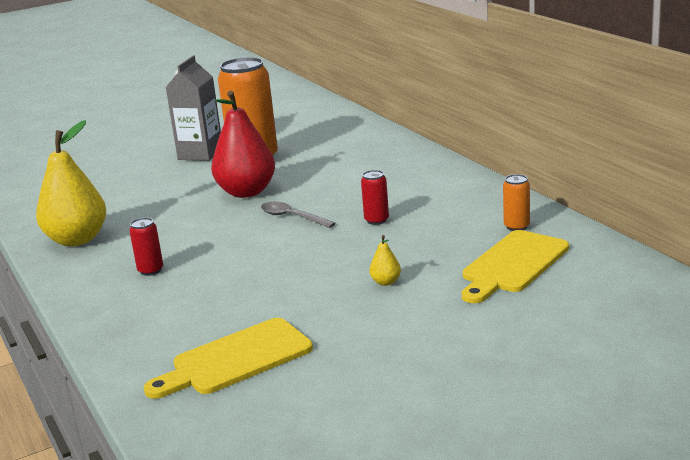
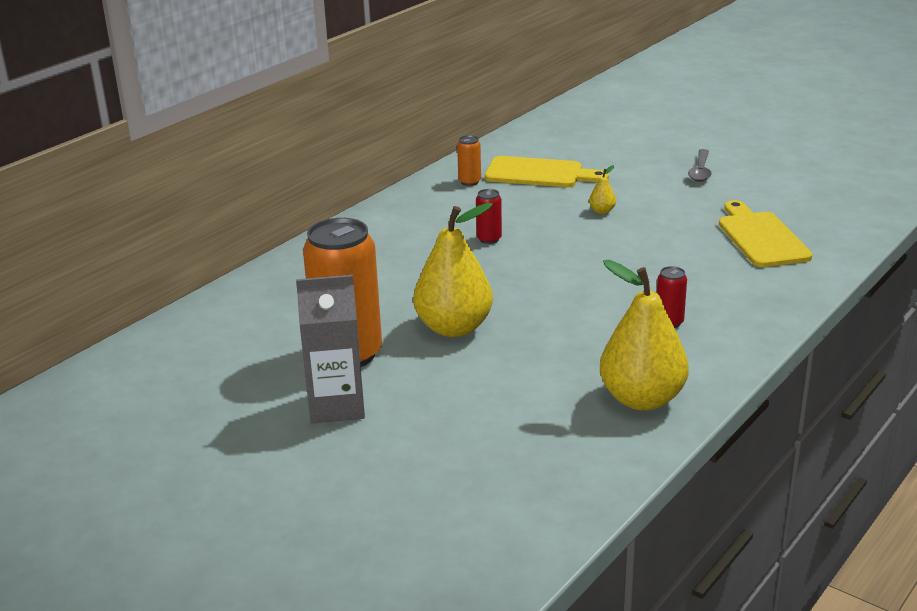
camera: 115 degrees left, 5 degrees up
(236, 359) = (761, 237): yellow cutting board -> yellow cutting board turned 135 degrees counterclockwise
(246, 192) = (454, 328): red pear -> yellow pear
(292, 217) = (505, 282): grey spoon -> grey spoon (700, 171)

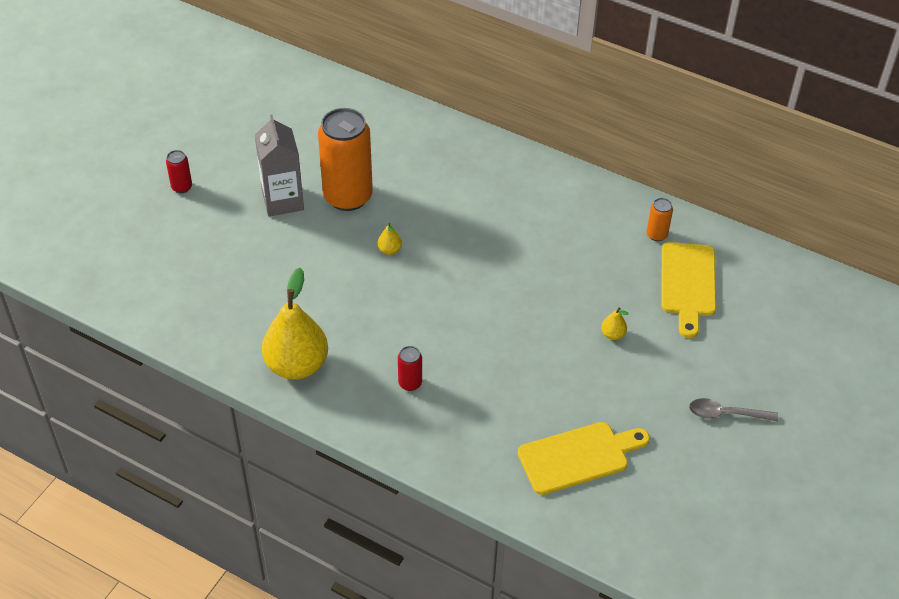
camera: 80 degrees right, 20 degrees up
(454, 328) = (390, 250): yellow pear -> yellow pear, size x0.40
(489, 239) = (541, 258): red can -> red can (182, 187)

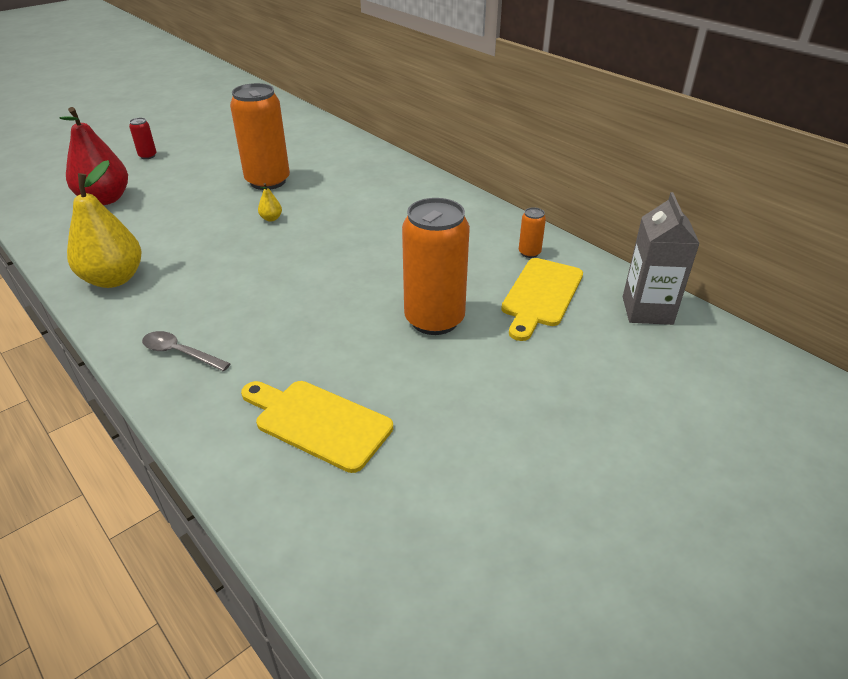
camera: 20 degrees right, 10 degrees down
(194, 265) = (105, 199): none -> red pear
(283, 201) = (214, 175): grey carton -> grey carton (647, 310)
(410, 383) = (200, 314): red can -> none
(578, 457) = (318, 422): yellow cutting board -> yellow cutting board turned 150 degrees counterclockwise
(613, 334) = (434, 320): yellow pear -> orange can
(725, 414) = (521, 422): grey spoon -> grey spoon (180, 353)

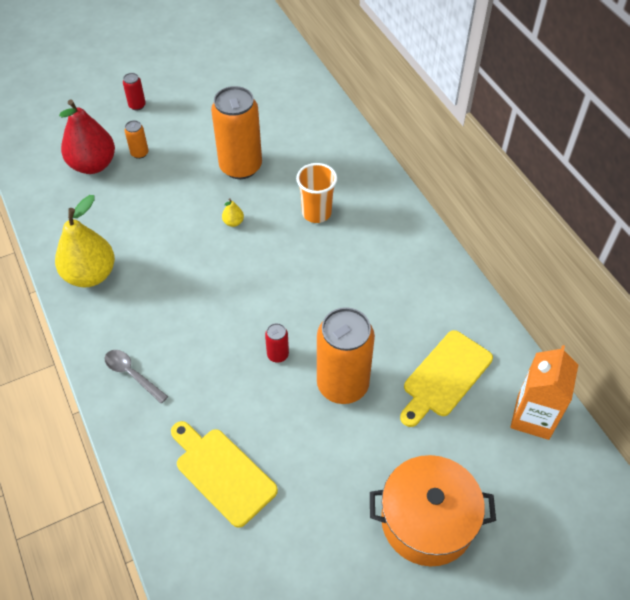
camera: 15 degrees right, 15 degrees up
(352, 308) = (278, 355): none -> red can
(357, 201) = (316, 213): none -> orange cup
(529, 253) = (454, 319): orange can -> orange can (139, 153)
(582, 418) = (427, 521): none -> orange pot
(647, 310) = (533, 417): grey carton -> orange carton

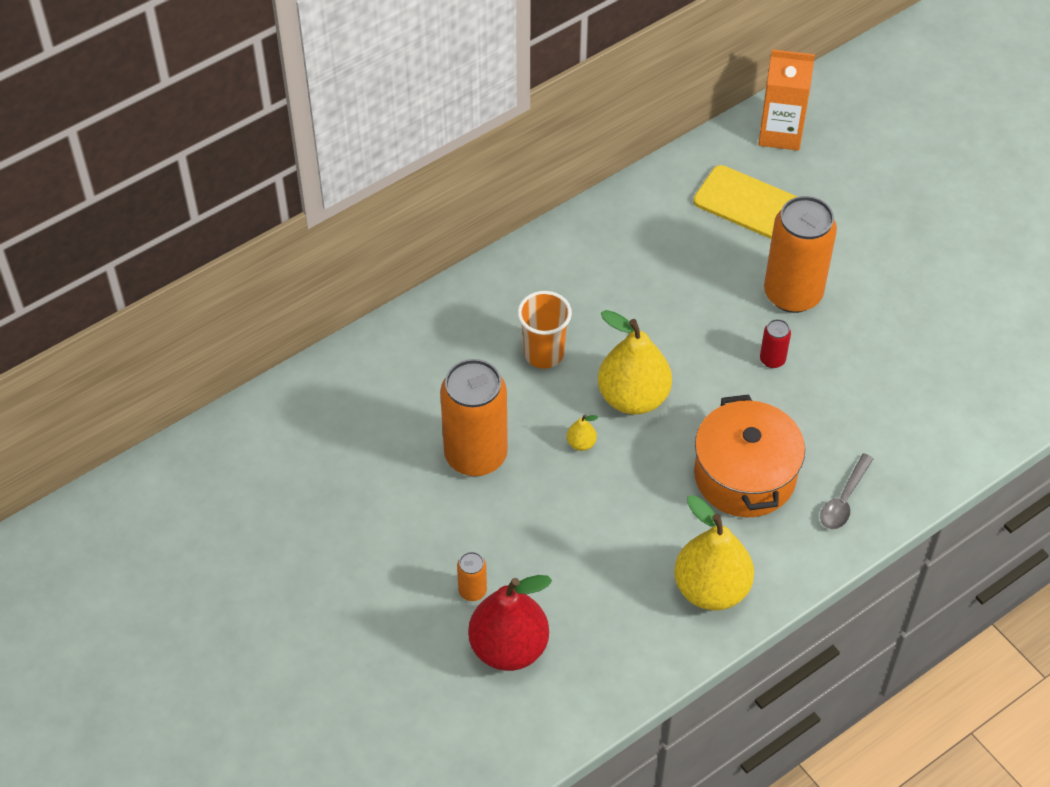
camera: 100 degrees left, 0 degrees up
(137, 105) = (367, 623): red can -> none
(222, 473) = (934, 384): yellow cutting board -> none
(265, 258) = (633, 397): none -> yellow pear
(427, 521) = (922, 209): orange pot -> orange pot (744, 475)

